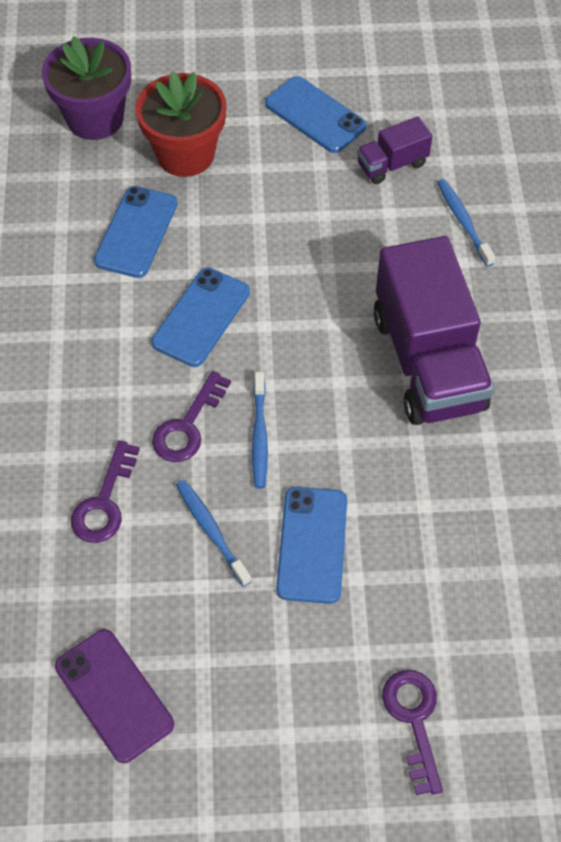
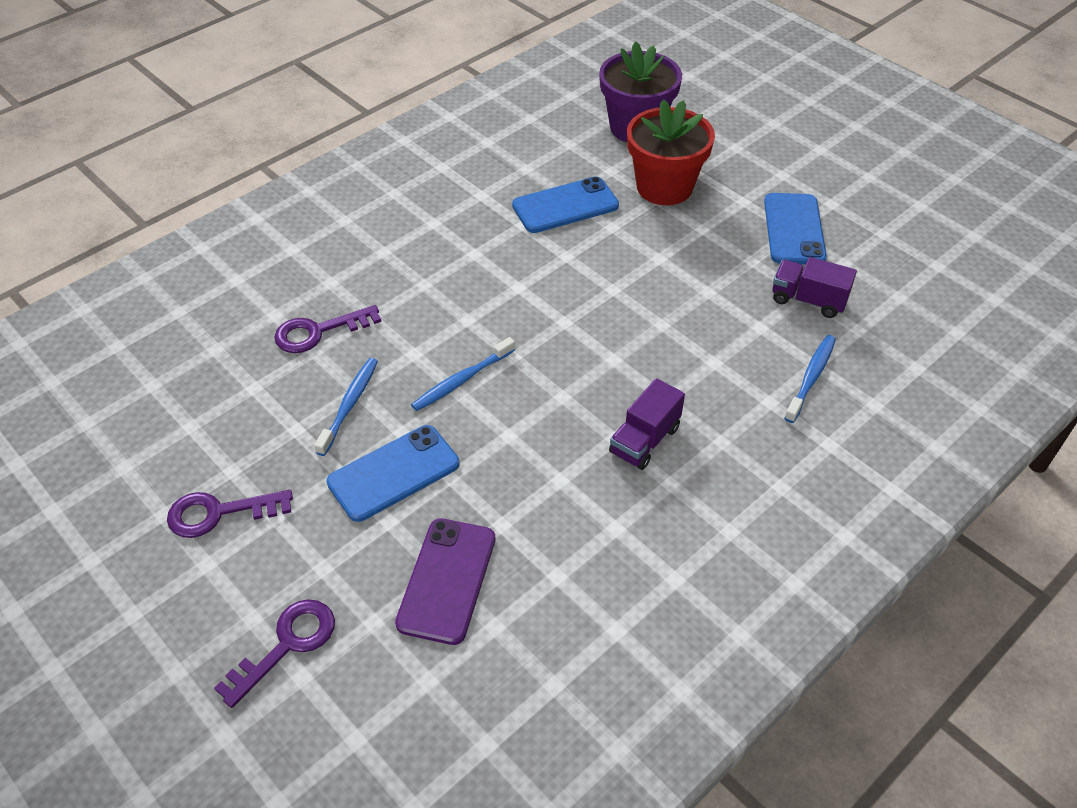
camera: 50 degrees right, 10 degrees down
(114, 695) = (161, 437): purple phone -> purple phone (447, 580)
(188, 425) = (429, 335): purple key -> purple key (219, 513)
(201, 317) = (531, 283): blue phone -> none
(428, 362) = (644, 440): purple truck -> purple truck, size x0.46

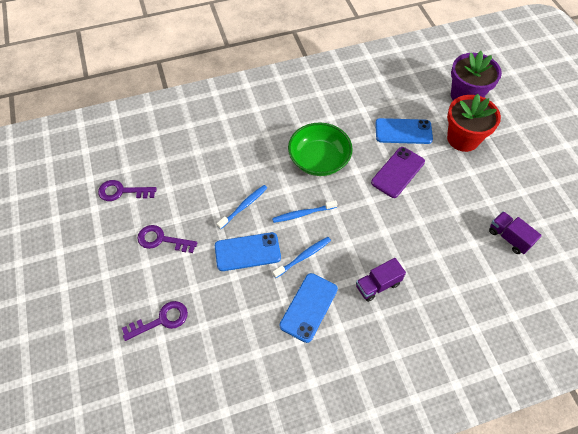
camera: 25 degrees right, 10 degrees up
(319, 332) = (247, 160): purple key -> purple key (122, 191)
(446, 290) = (319, 160): none -> green bowl
(447, 580) = (246, 319): purple phone -> purple phone (398, 172)
(793, 229) = (523, 191): blue phone -> blue phone (308, 307)
(811, 377) = (486, 285): blue toothbrush -> blue toothbrush (303, 257)

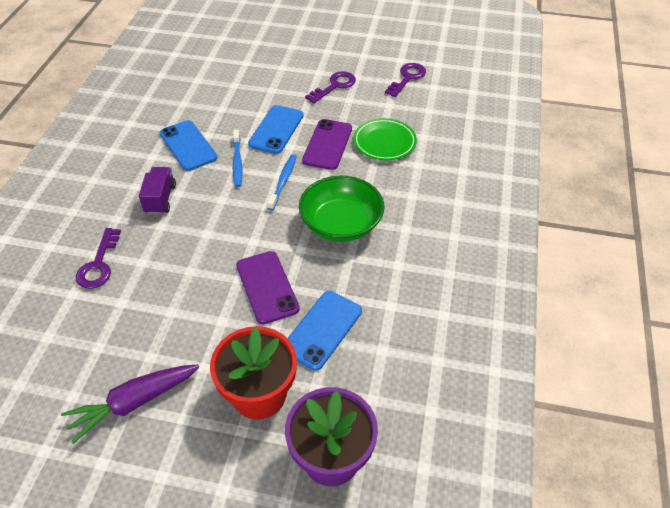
camera: 120 degrees right, 10 degrees down
(161, 320) = (260, 66): purple key -> purple key (99, 264)
(218, 172) = (384, 142): none -> green plate
(244, 206) = (327, 145): blue toothbrush -> purple phone
(509, 238) = (92, 342): purple truck -> none
(518, 190) = (133, 403): none -> purple carrot

